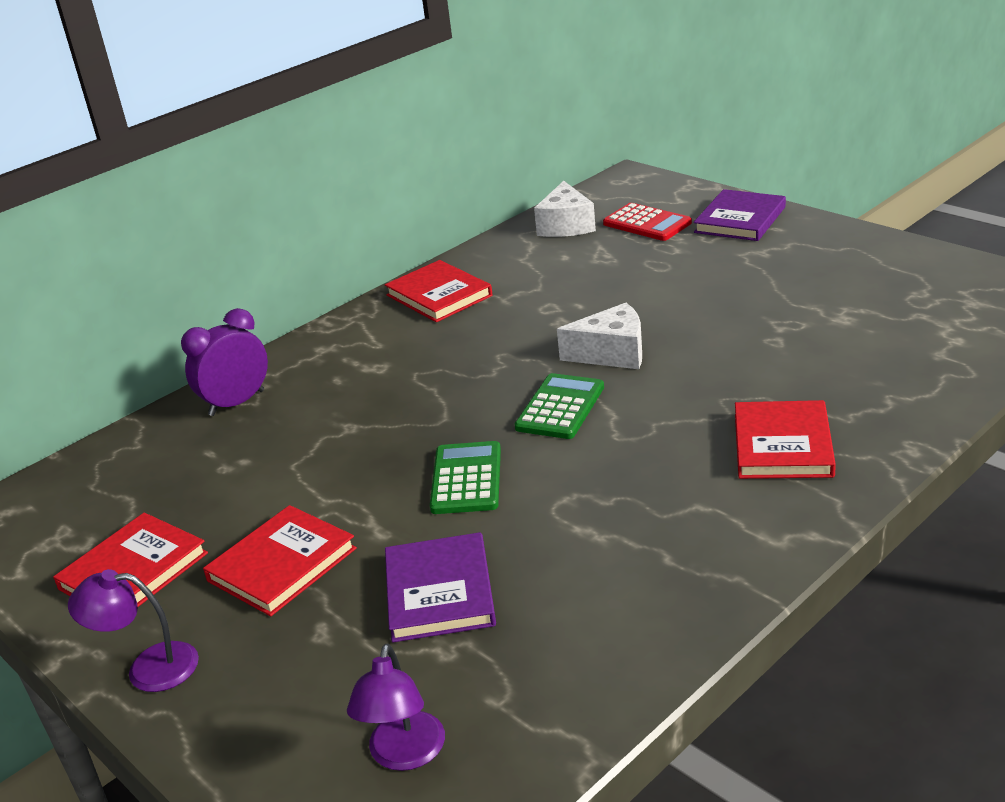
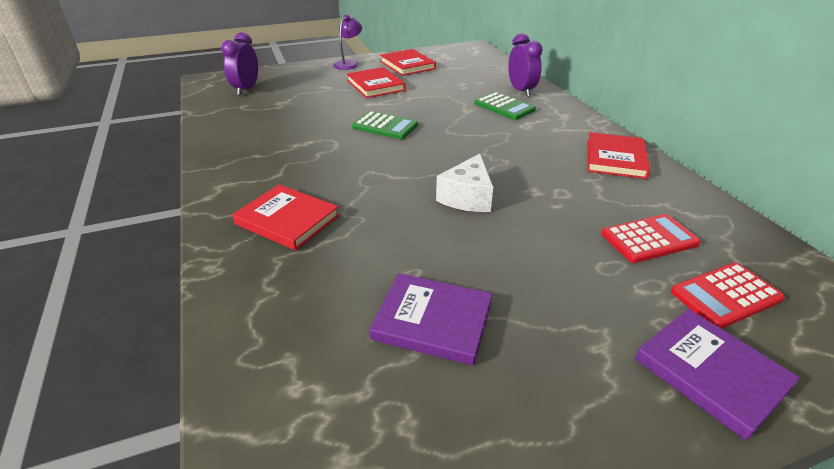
camera: 110 degrees right, 5 degrees up
(404, 755) = (246, 89): purple lamp -> purple clock
(439, 295) = (615, 159): red book -> red book turned 60 degrees counterclockwise
(440, 592) = (314, 107): purple book -> purple book (432, 321)
(560, 407) = (420, 163): green calculator -> green calculator (504, 107)
(566, 225) = (738, 244): white cheese -> none
(596, 257) = (649, 239): none -> red calculator

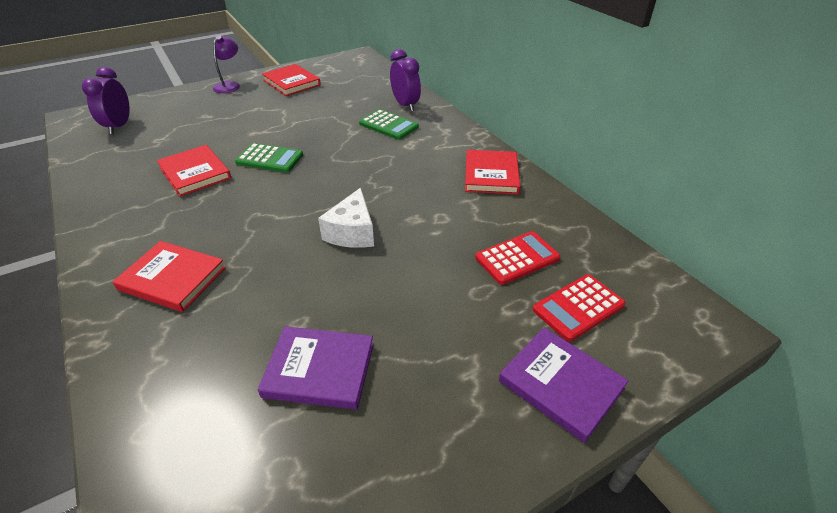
camera: 10 degrees left, 5 degrees up
(375, 85) = (259, 110): red book -> red book (195, 173)

